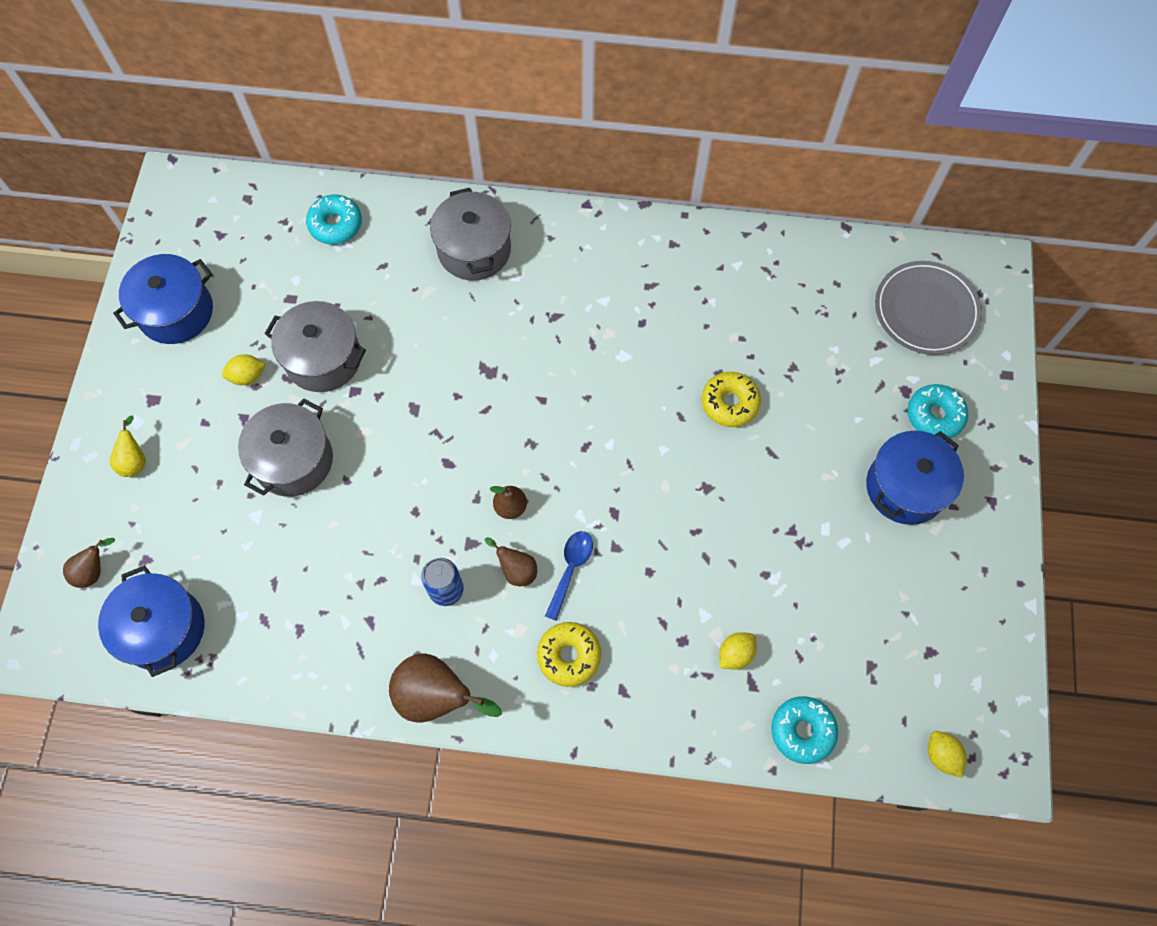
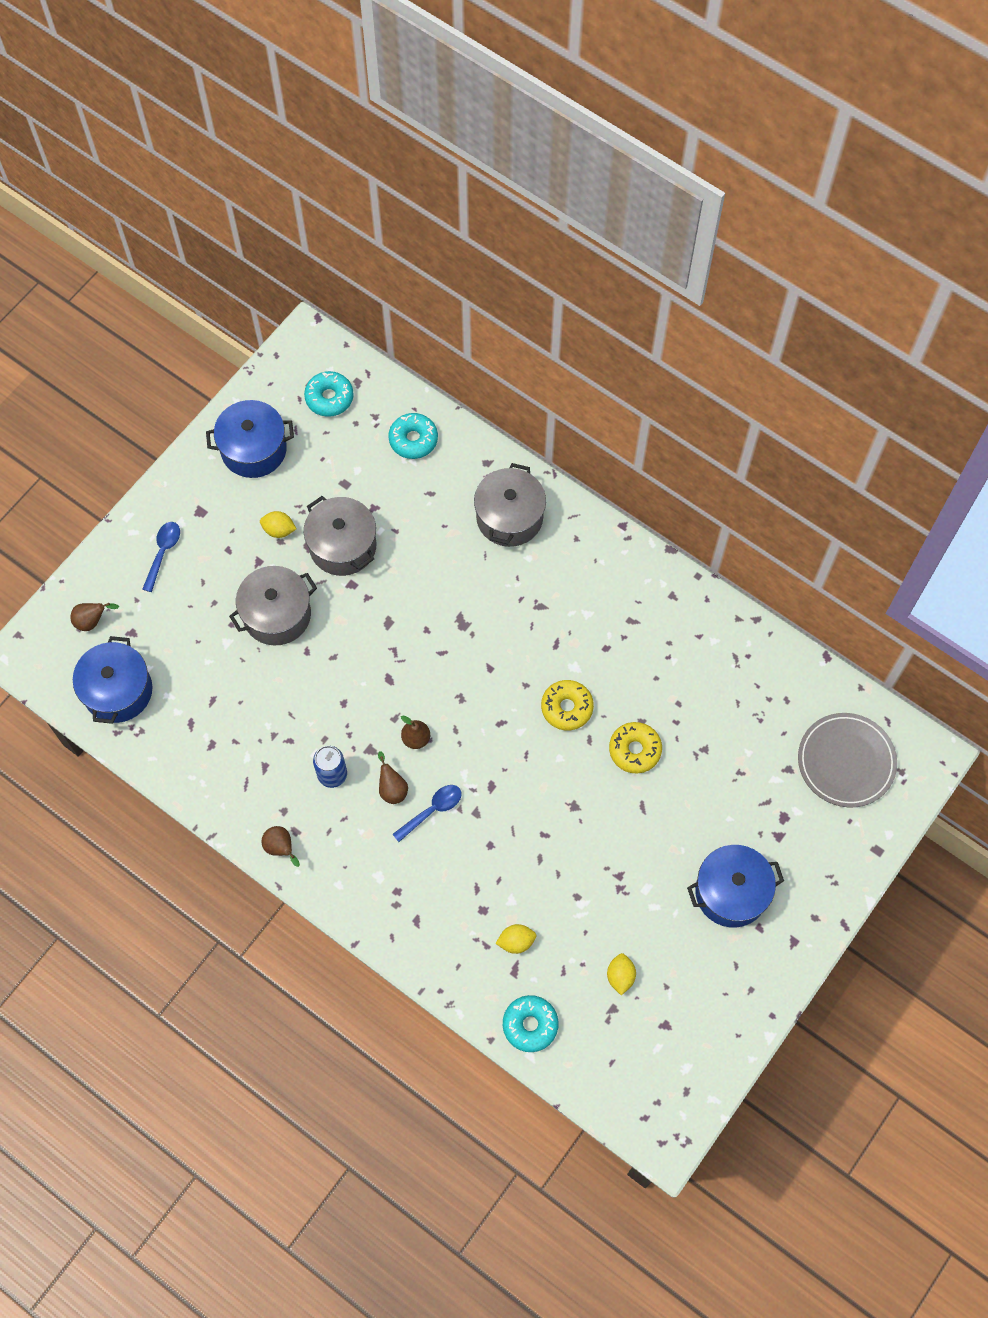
camera: 30 degrees right, 0 degrees up
(135, 460) = (163, 553): yellow pear -> blue spoon
(437, 696) = (281, 848): brown pear -> brown pear, size x0.54
(569, 656) = (392, 873): yellow donut -> yellow donut (567, 708)
(934, 416) = (793, 850): turquoise donut -> turquoise donut (329, 398)
(941, 755) = (623, 1102): yellow lemon -> yellow lemon (620, 976)

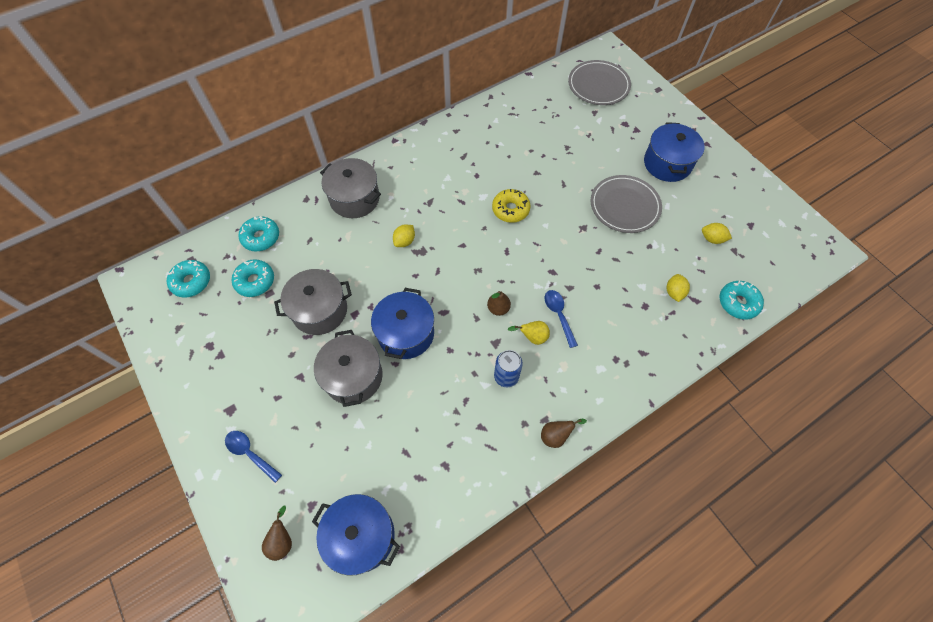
camera: 70 degrees left, 5 degrees down
(254, 449) = (200, 350): blue pot -> blue pot (406, 333)
(279, 530) = (281, 352): yellow lemon -> yellow lemon (404, 241)
(354, 462) = (255, 281): none -> turquoise donut
(392, 788) = (532, 337): brown pear -> yellow pear
(630, 850) = (624, 206): none -> grey plate
(634, 750) = (555, 182): yellow donut -> none

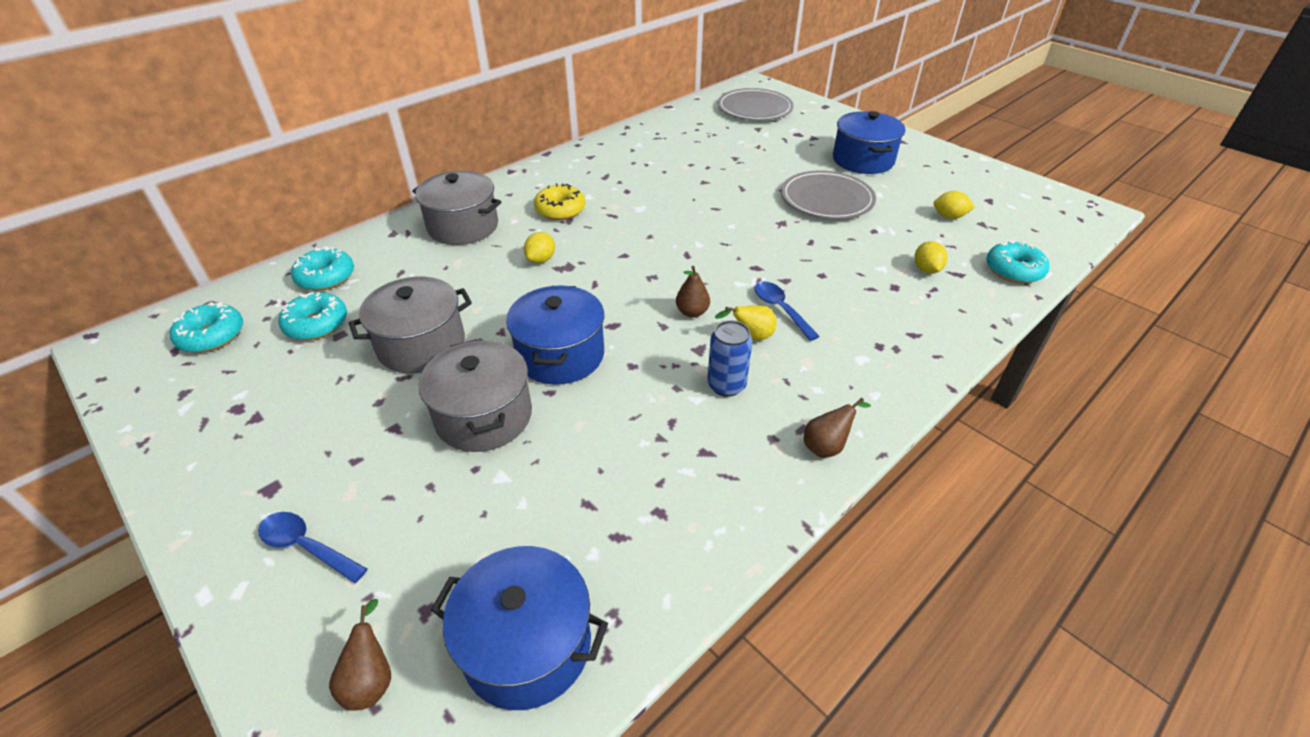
camera: 10 degrees left, 20 degrees down
(510, 209) = (680, 216): yellow donut -> yellow donut (560, 210)

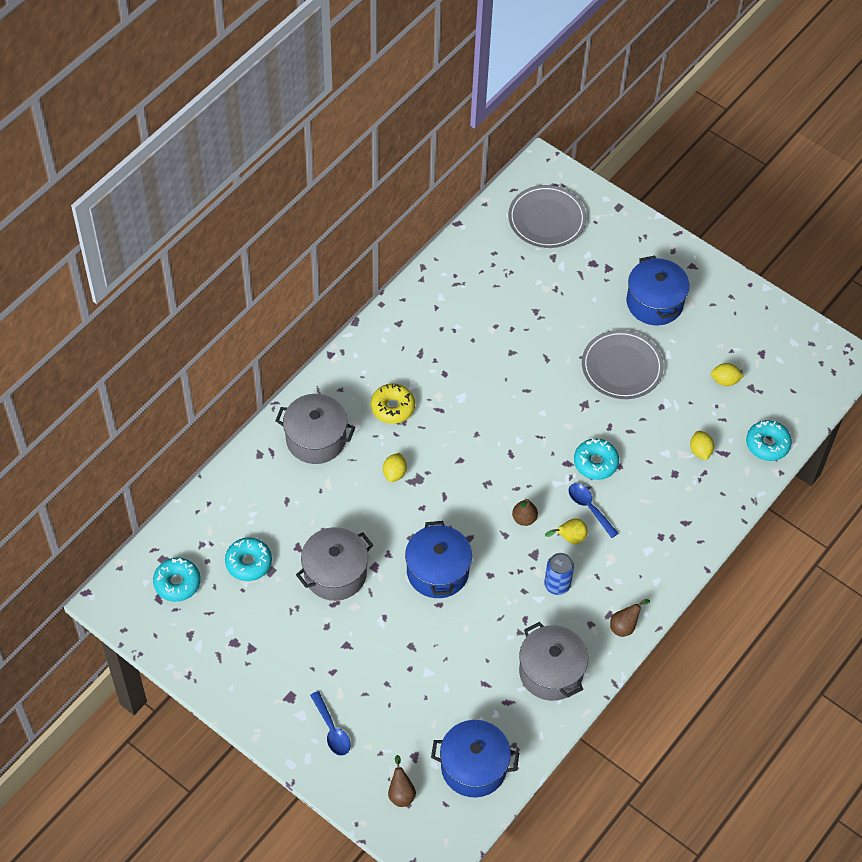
camera: 10 degrees left, 15 degrees up
(306, 546) = (332, 730): blue spoon -> blue spoon turned 135 degrees counterclockwise
(326, 277) = (230, 513): turquoise donut -> turquoise donut (595, 463)
(484, 416) = (401, 629): grey pot -> grey pot (551, 672)

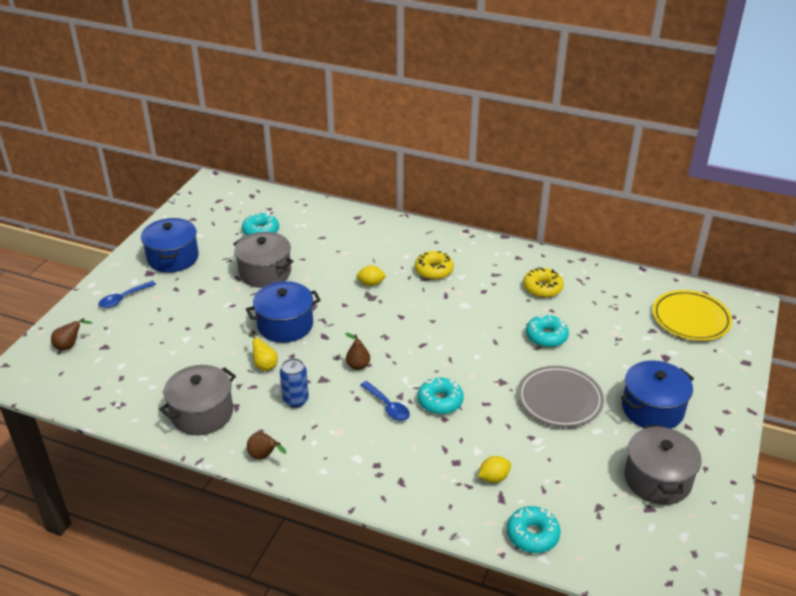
camera: 75 degrees right, 20 degrees down
(177, 583) = (234, 205): turquoise donut -> turquoise donut (546, 336)
(316, 439) = (384, 239): grey pot -> grey pot (657, 479)
(458, 320) = (542, 288): none -> yellow donut
(473, 767) = (98, 383): blue pot -> blue pot (173, 258)
(546, 219) = (691, 318): grey plate -> yellow plate
(570, 538) = (349, 399): yellow pear -> yellow pear (264, 365)
(589, 508) = (387, 406): blue spoon -> blue spoon turned 105 degrees clockwise
(725, 380) = (593, 482): yellow lemon -> none

